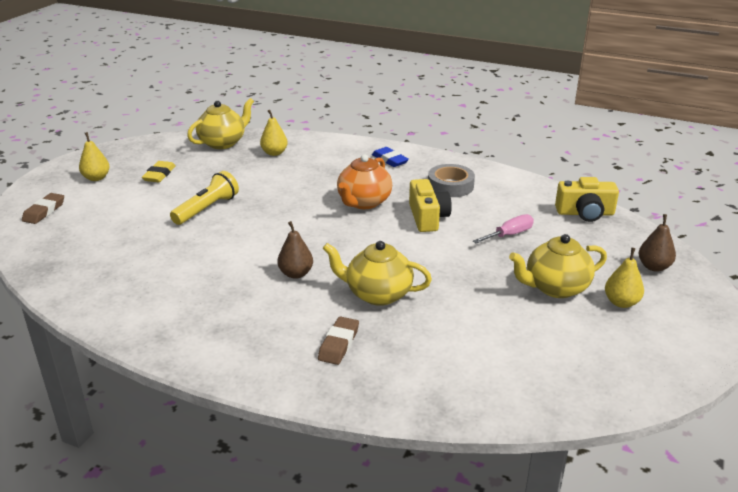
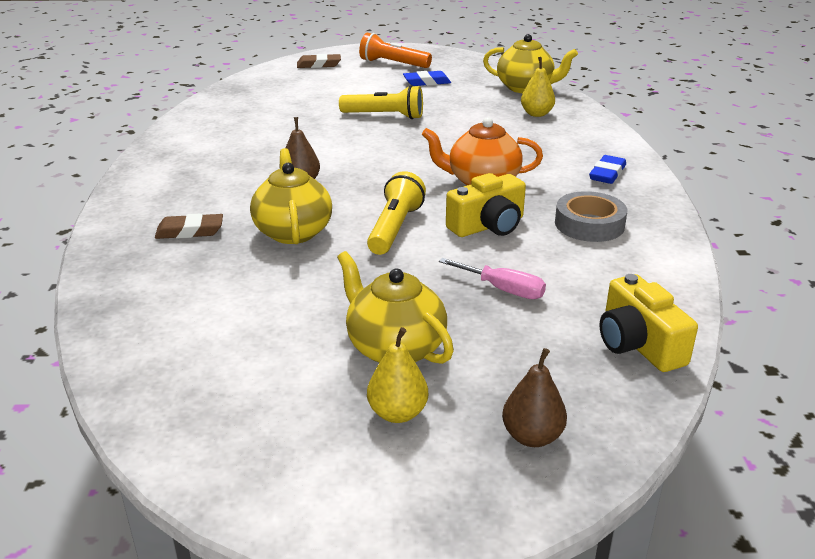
camera: 65 degrees right, 0 degrees up
(96, 178) = (393, 64): yellow pear -> orange flashlight
(159, 175) = (427, 82): yellow eraser -> blue eraser
(405, 251) = (395, 228): none -> yellow flashlight

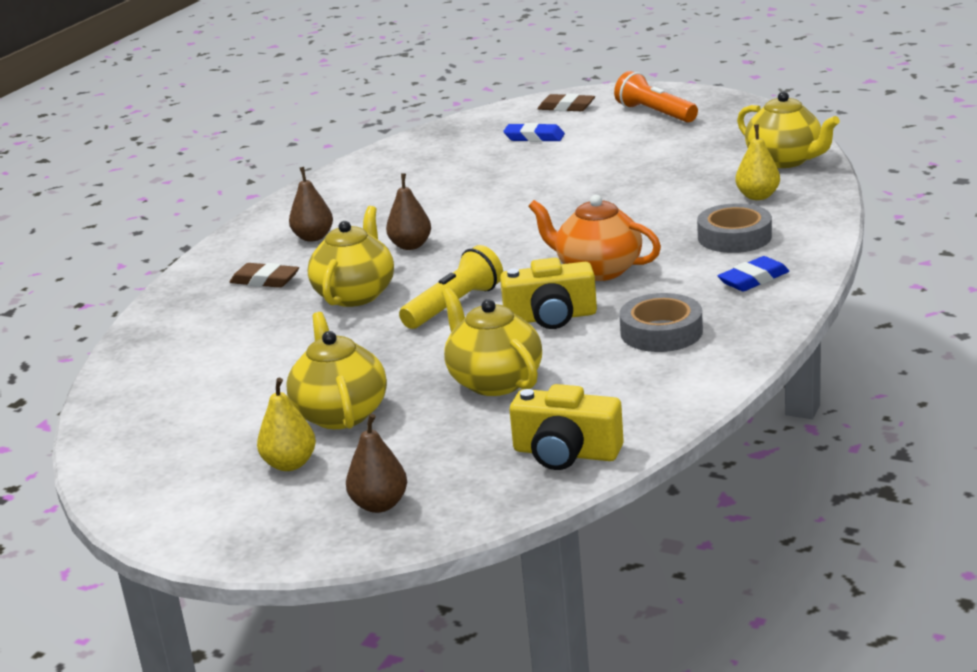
camera: 30 degrees right, 5 degrees down
(201, 186) = (313, 237): none -> brown pear
(385, 116) = (575, 180): yellow flashlight -> none
(427, 82) = (670, 142): blue eraser -> blue eraser (534, 137)
(503, 290) = (494, 381): pink screwdriver -> yellow teapot
(555, 144) = (734, 237): none -> grey tape
(638, 344) = (566, 453): yellow camera -> yellow camera turned 75 degrees counterclockwise

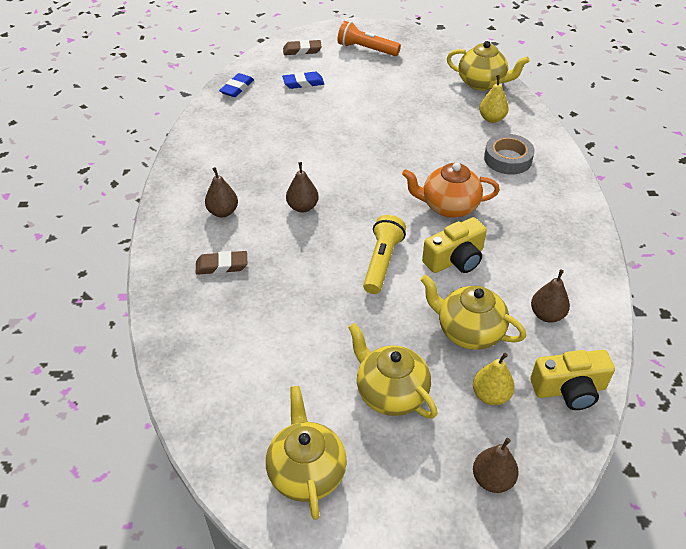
camera: 30 degrees left, 20 degrees up
(290, 464) = (397, 457): yellow pear -> yellow pear (490, 395)
(355, 294) = (302, 266): yellow teapot -> yellow teapot (306, 472)
(615, 385) = (547, 315): none -> brown pear
(661, 332) = (534, 257): grey tape -> none
(753, 279) = (550, 196): blue eraser -> blue eraser (237, 88)

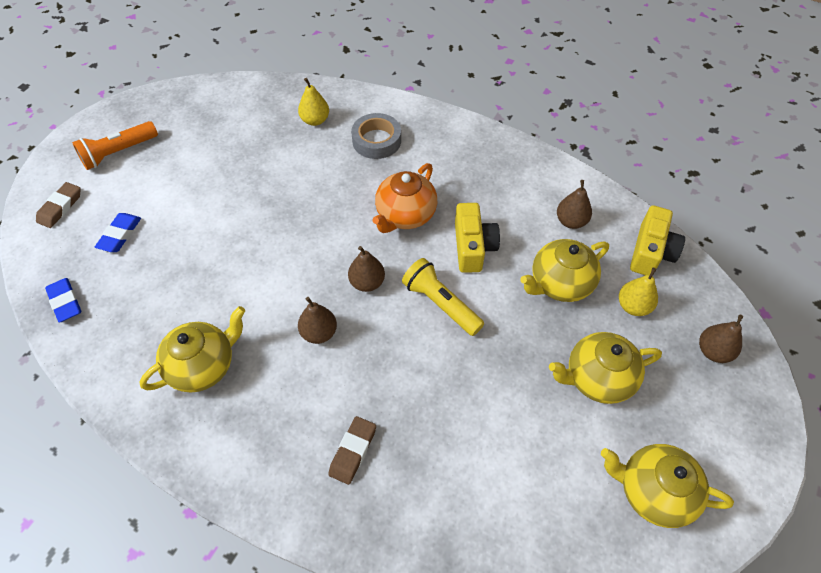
camera: 60 degrees left, 10 degrees up
(223, 212) = (270, 413): brown pear -> brown pear (367, 282)
(482, 83) = (260, 98): yellow teapot -> yellow teapot (203, 366)

